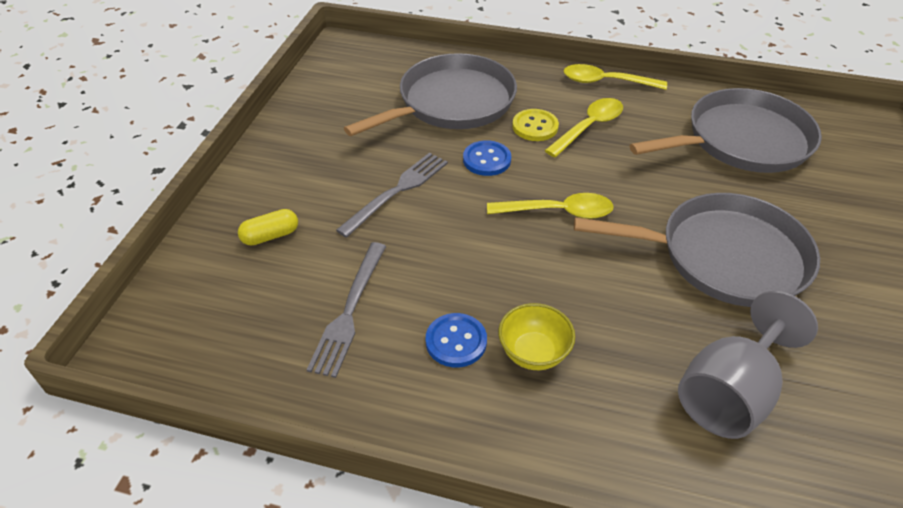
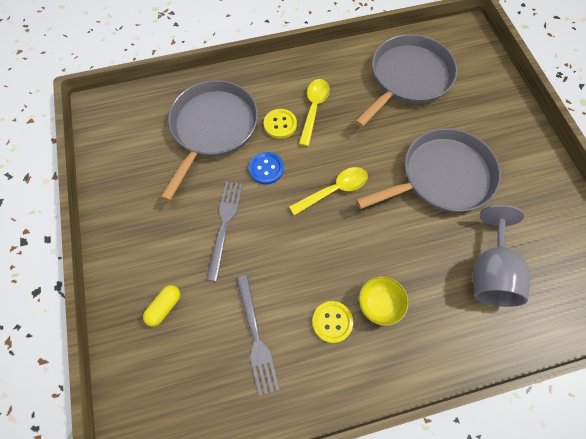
camera: 30 degrees left, 20 degrees up
(456, 341) = (332, 322): blue button -> yellow button
(606, 82) = (302, 63): yellow spoon -> none

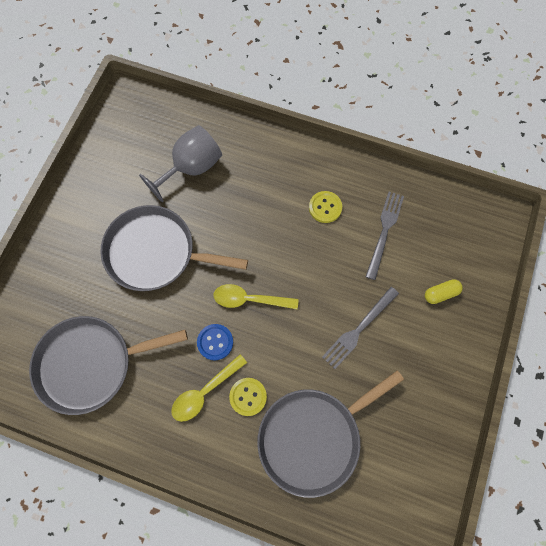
camera: 145 degrees left, 5 degrees up
(266, 169) = (291, 358): blue button -> blue button (215, 342)
(379, 304) = (284, 197): yellow bowl -> none

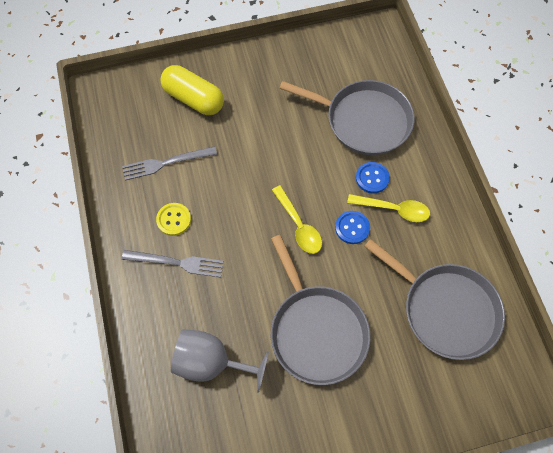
camera: 125 degrees left, 5 degrees down
(248, 396) = (372, 178): yellow button -> blue button
(359, 329) = (263, 136): grey fork -> grey fork (176, 263)
(441, 294) = (193, 99): yellow capsule -> yellow capsule, size x1.99

